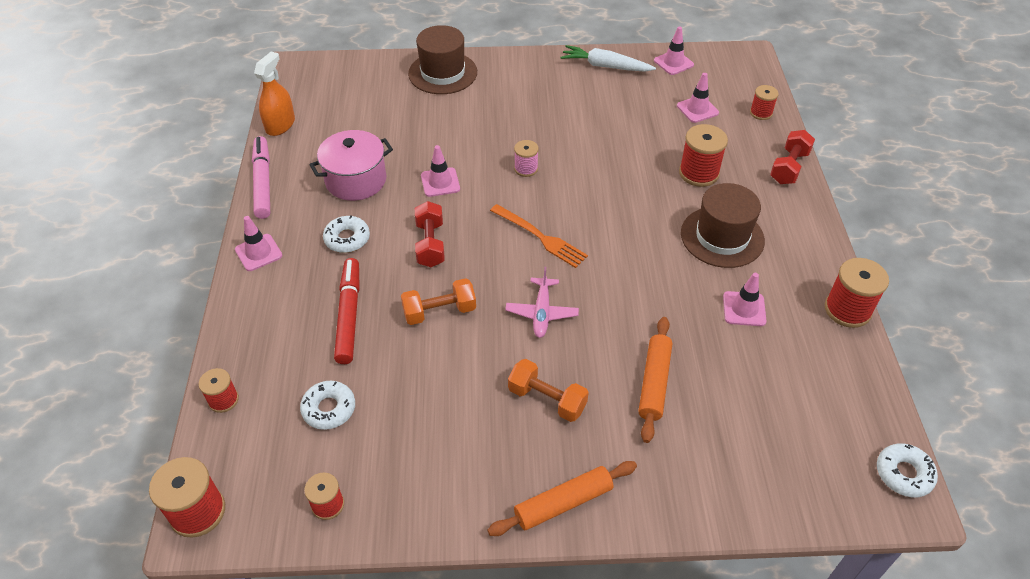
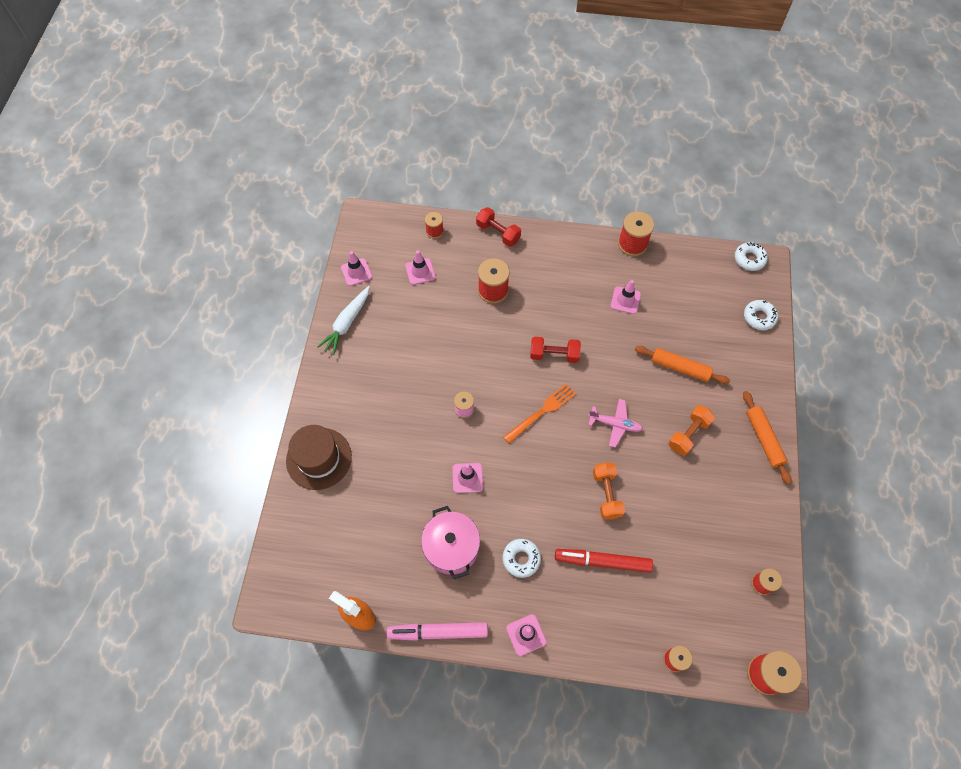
camera: 80 degrees left, 15 degrees up
(329, 409) = (687, 580): white donut -> white donut (759, 317)
(430, 244) = (537, 493): red dumbbell -> red dumbbell (554, 354)
(722, 237) = (559, 294): brown hat -> none

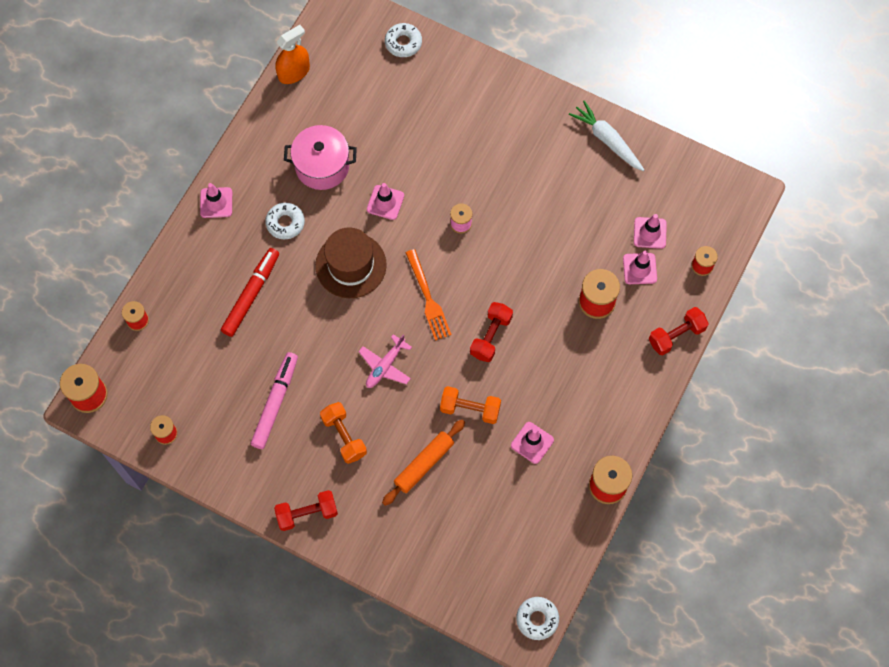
camera: 110 degrees right, 5 degrees up
(319, 458) = (460, 76): brown hat -> brown hat (351, 265)
(356, 272) = (671, 167): pink traffic cone -> pink traffic cone (639, 269)
(438, 632) = (251, 131): pink marker -> pink marker (275, 402)
(606, 494) = (314, 325): orange dumbbell -> orange dumbbell (470, 409)
(759, 317) = (453, 588): white donut -> white donut (403, 43)
(763, 439) = (307, 513): orange rolling pin -> red dumbbell

